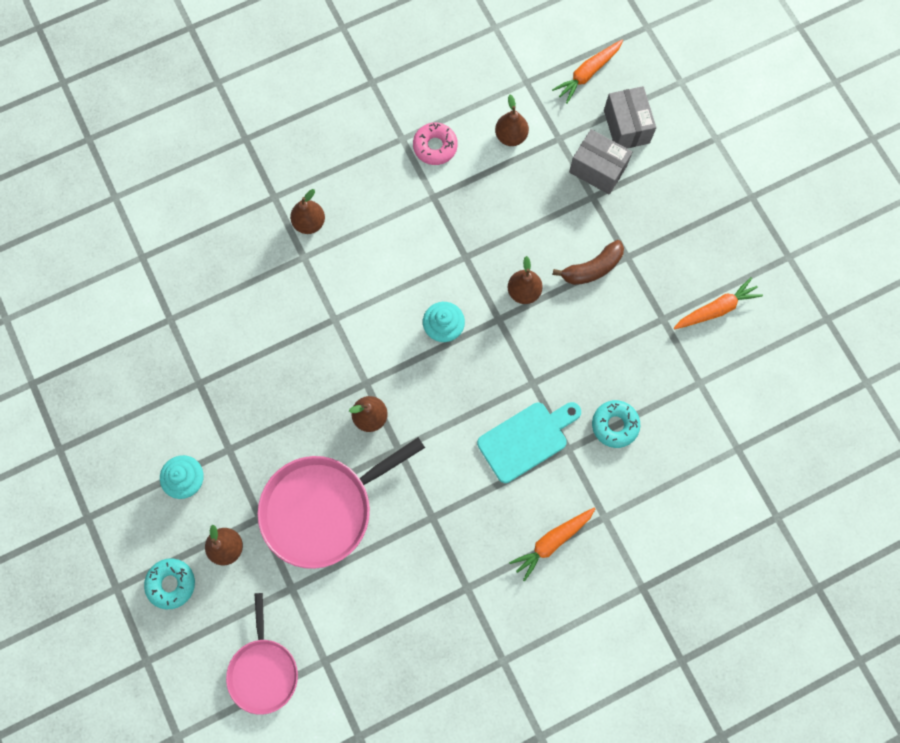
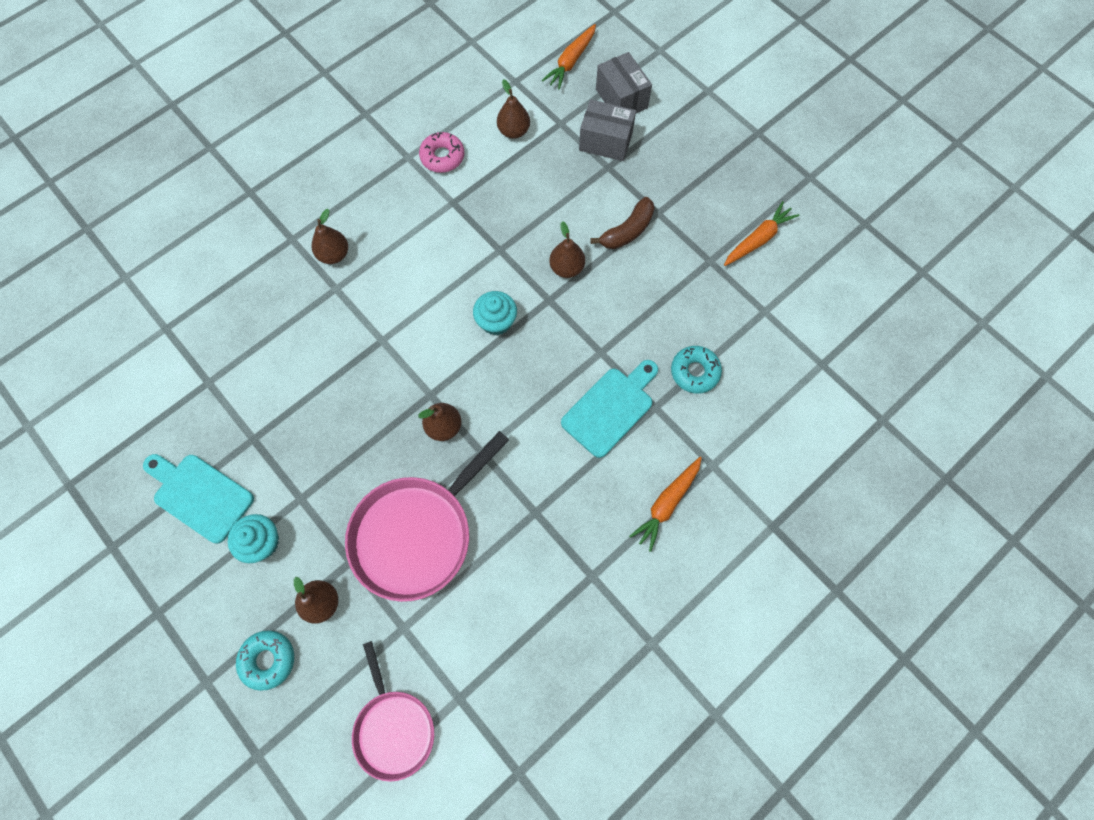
camera: 15 degrees left, 5 degrees down
(142, 423) = (199, 495): none -> turquoise cutting board

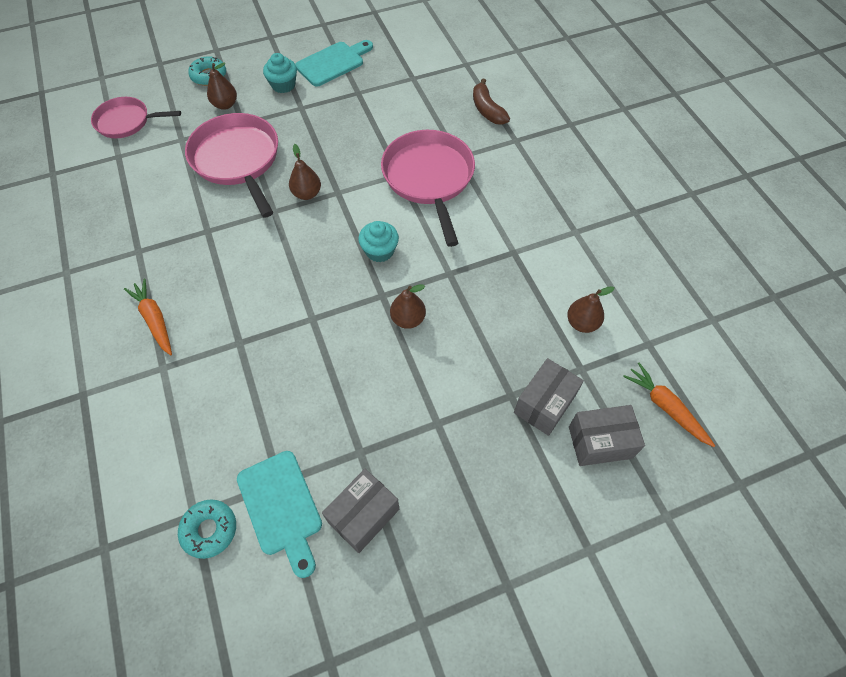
camera: 110 degrees right, 10 degrees down
(334, 254) = (490, 162): brown pear -> none
(378, 308) = (429, 178): none -> pink pan
(442, 157) = (567, 257): pink donut -> none
(610, 408) = (257, 308): turquoise cutting board -> turquoise cutting board (281, 507)
(627, 231) = (427, 385): brown banana -> brown banana (487, 110)
(694, 372) = (252, 388): turquoise donut -> turquoise donut (209, 530)
(758, 239) = (363, 515): orange carrot -> grey box

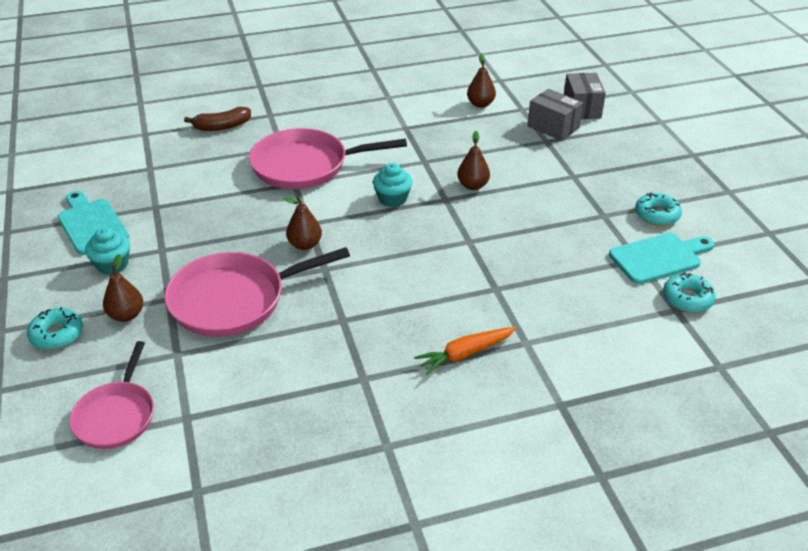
camera: 85 degrees left, 20 degrees down
(363, 515) = (657, 215): grey box -> turquoise donut
(665, 407) = (552, 81): orange carrot -> none

